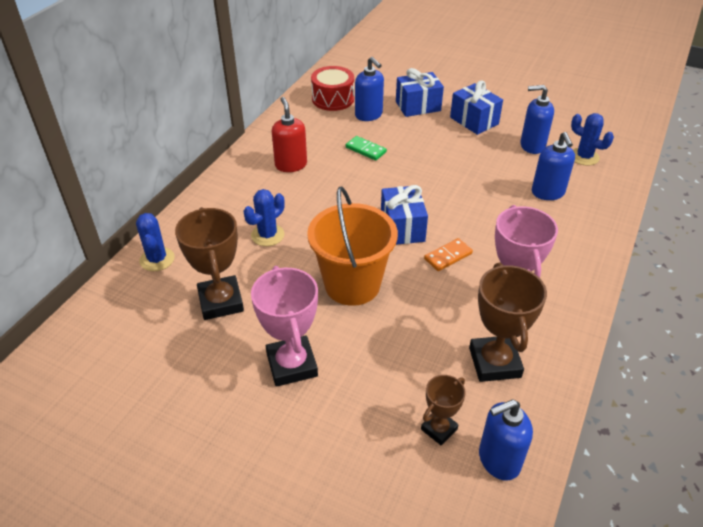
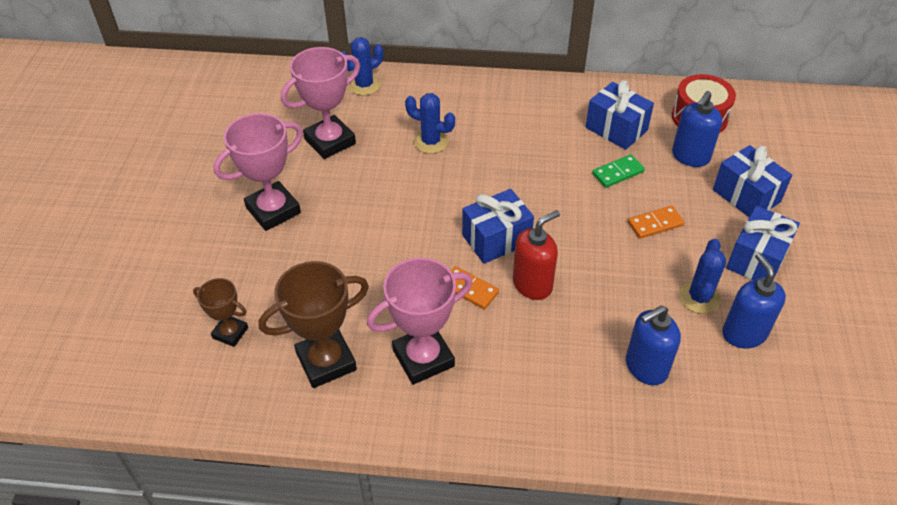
camera: 70 degrees right, 5 degrees up
(221, 302) = (330, 141): brown trophy -> pink trophy
(291, 165) = (550, 123): red soap dispenser -> red soap dispenser (532, 284)
(319, 136) = (616, 129): none -> blue gift
(352, 284) = (390, 222): orange bucket -> none
(365, 150) = (617, 173): green domino -> green domino turned 45 degrees clockwise
(424, 149) = (655, 224): none -> orange domino
(498, 460) = (206, 386): blue soap dispenser -> none
(584, 157) = (760, 400): blue cactus -> blue cactus (699, 297)

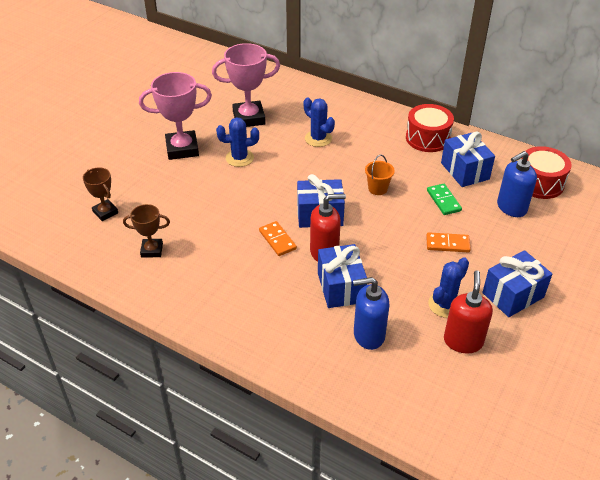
camera: 25 degrees right, 5 degrees down
(326, 361) = (152, 250): brown trophy -> brown trophy, size x0.57
(364, 85) = (297, 89): blue cactus -> blue cactus (239, 158)
(423, 358) = (215, 271): pink trophy -> none
(539, 183) = (377, 189): none -> orange bucket
(552, 101) = (427, 138): none -> red drum
(617, 173) = (443, 201): green domino -> green domino turned 75 degrees clockwise
(744, 333) = (463, 341): blue soap dispenser -> red soap dispenser
(746, 196) = (538, 249): blue gift -> blue gift (341, 287)

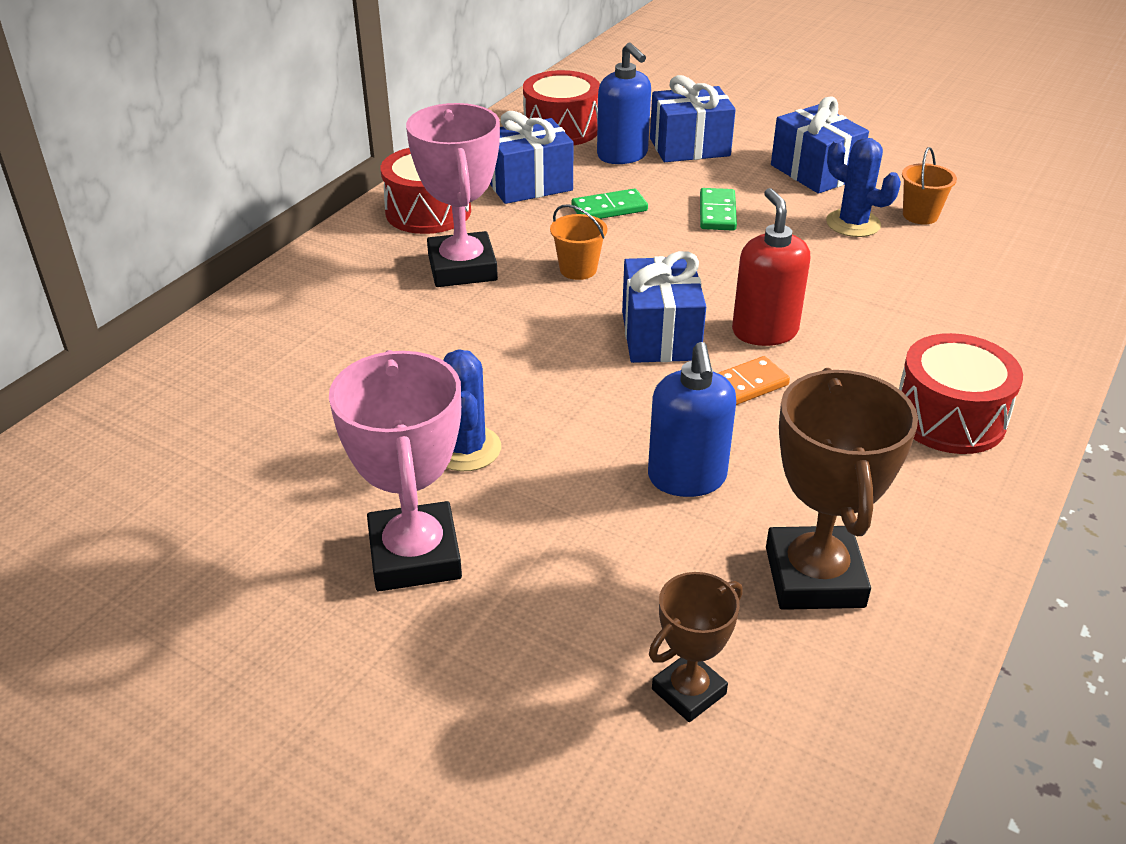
camera: 90 degrees left, 5 degrees down
(152, 250) = (814, 577): brown trophy -> brown trophy, size x1.76
(249, 118) = (300, 439): pink trophy -> pink trophy (462, 268)
(250, 313) = (949, 418): none -> red drum
(318, 138) = (407, 335): blue cactus -> none
(341, 287) = (848, 316): blue gift -> blue gift (689, 147)
(368, 335) = (944, 292): blue soap dispenser -> blue soap dispenser (687, 478)
(447, 244) = (717, 212): orange domino -> green domino
(463, 341) = (920, 215): red soap dispenser -> orange bucket

